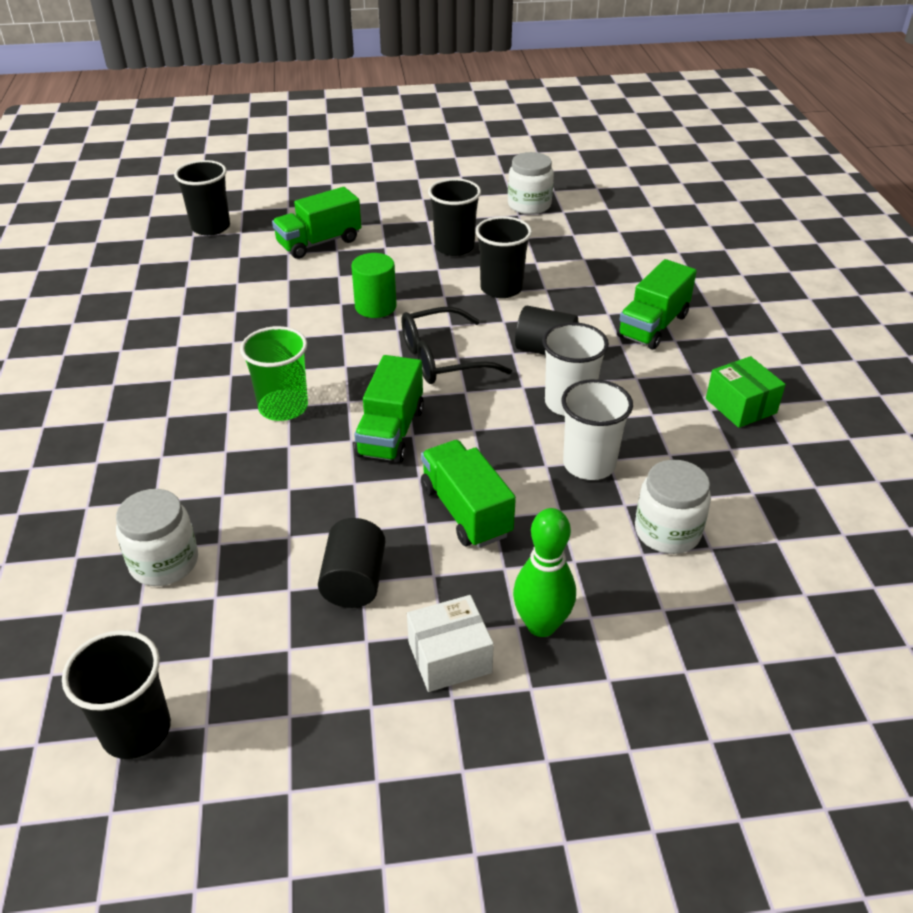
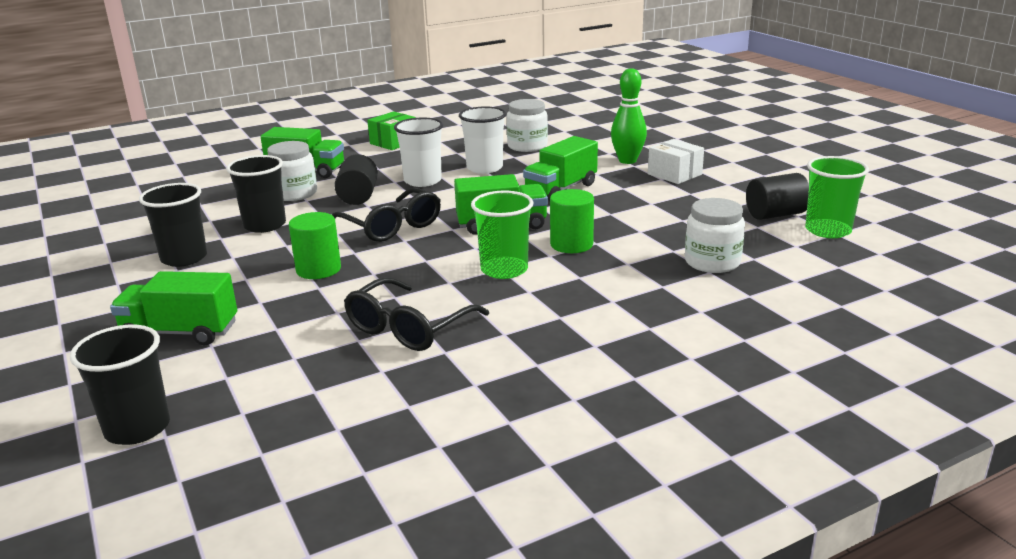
camera: 110 degrees left, 15 degrees down
(136, 730) = (828, 230): black cup -> green cup
(228, 335) = (408, 328): none -> black glasses
(299, 468) = (571, 244): none -> green cylinder
(319, 242) = (180, 332): green truck -> green truck turned 150 degrees clockwise
(354, 581) = (653, 205): black cylinder -> black cylinder (775, 215)
(529, 205) = (81, 241): white jar -> white jar (294, 193)

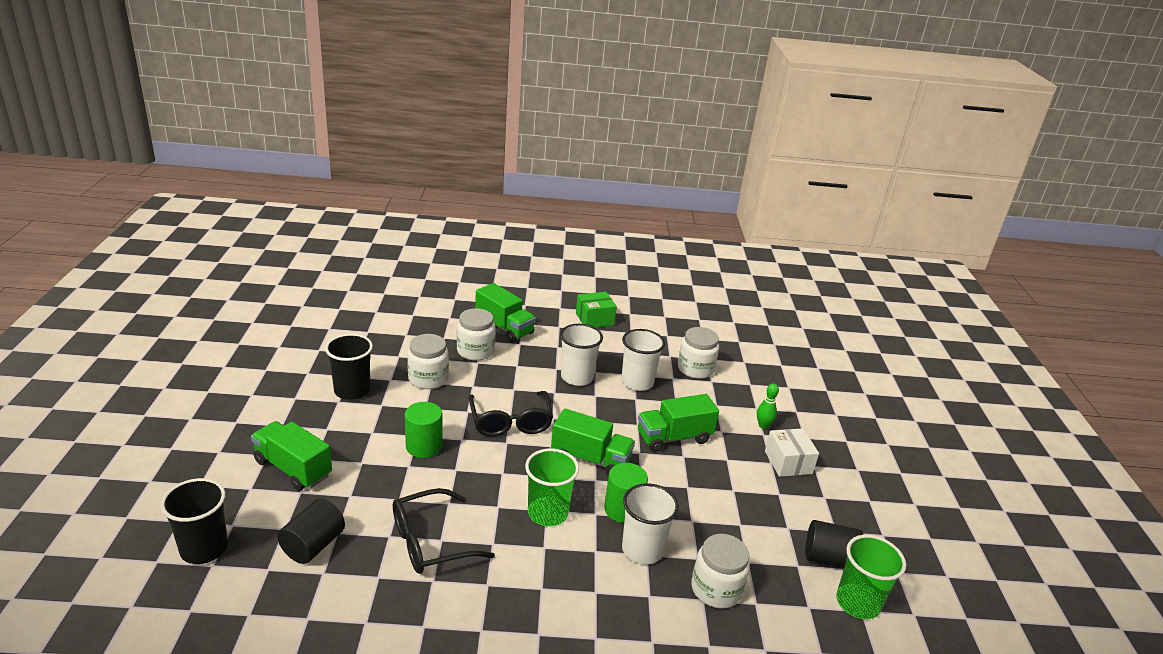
camera: 25 degrees right, 5 degrees up
(265, 225) = (428, 379): black cup -> white jar
(358, 196) = (516, 375): black cylinder -> black cylinder (313, 545)
(620, 262) = (642, 550): none -> white cup
(627, 161) = (763, 425): green bowling pin -> green bowling pin, size x0.58

